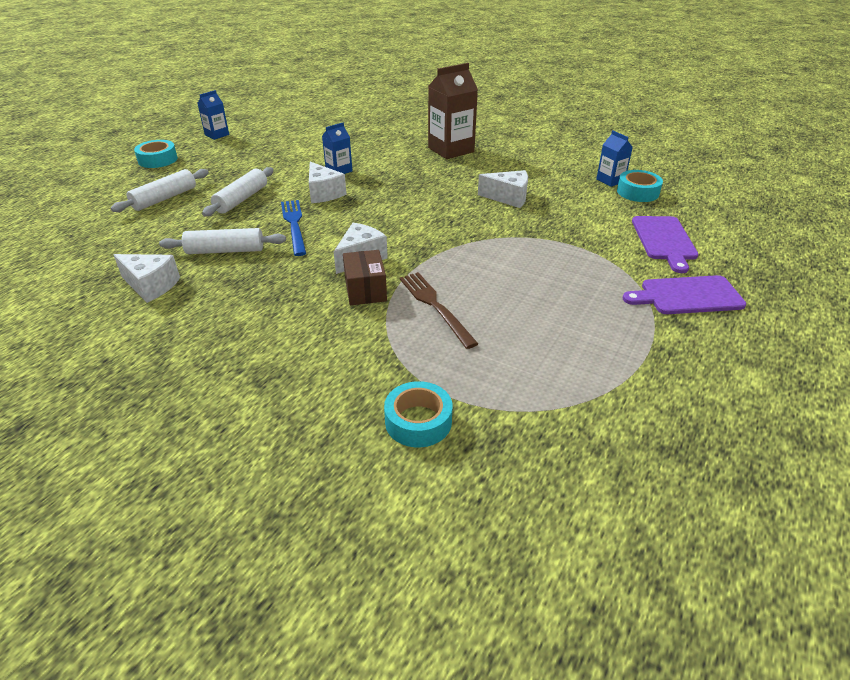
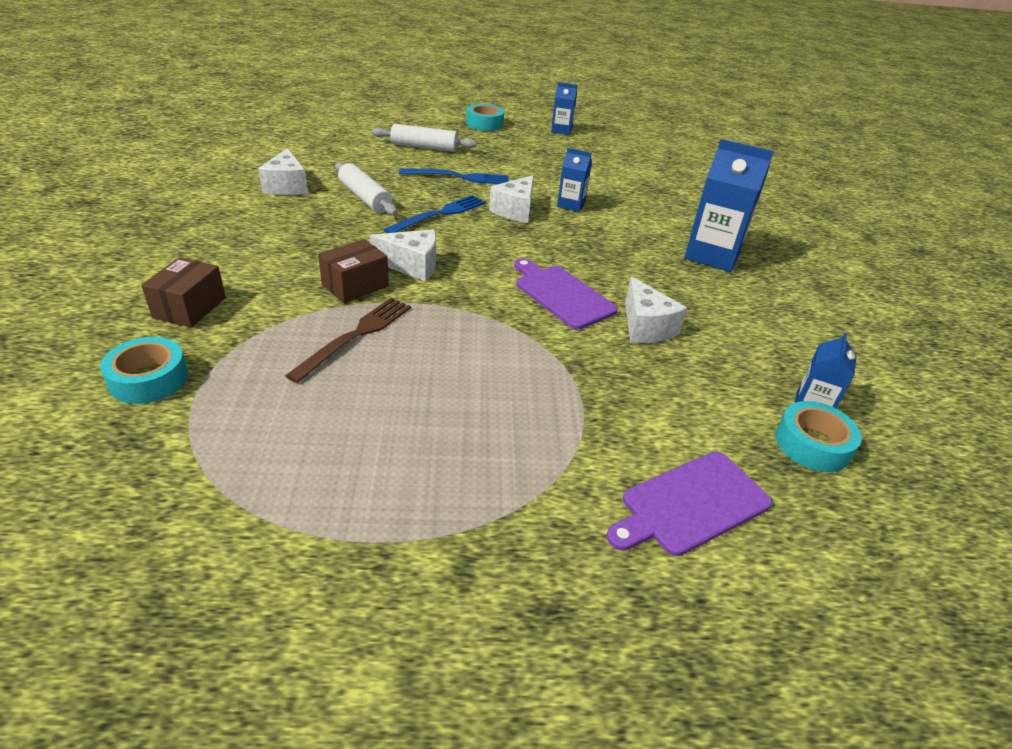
camera: 55 degrees right, 0 degrees up
(241, 199) = (458, 177): white rolling pin -> blue fork
(324, 382) = (190, 307): none -> brown box
(451, 150) = (712, 255): brown carton -> blue carton
(687, 296) = (547, 562): purple cutting board -> purple cutting board (562, 295)

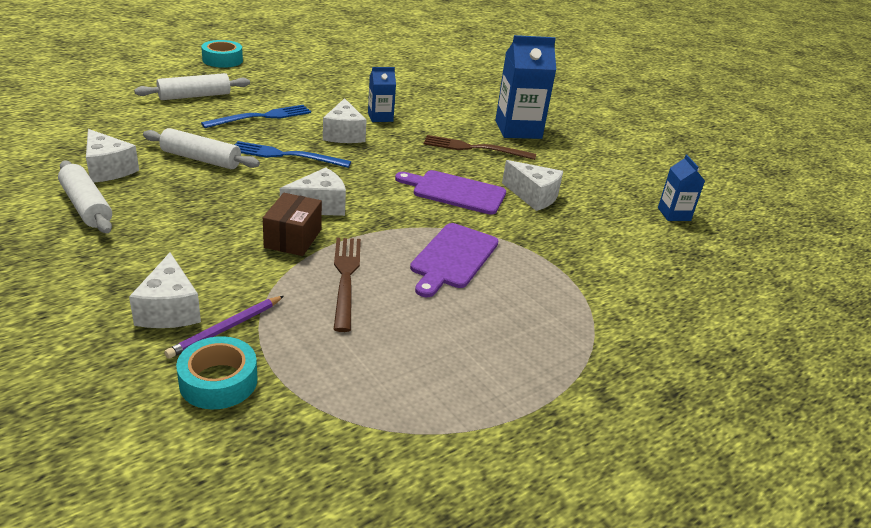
camera: 35 degrees left, 5 degrees down
(190, 307) = (169, 310): brown box -> white cheese
(209, 339) = (226, 329): none -> purple pencil
(237, 209) = (86, 206): none -> white rolling pin
(439, 214) = (286, 155): blue fork -> blue fork turned 90 degrees counterclockwise
(561, 130) = (297, 52): blue carton -> none
(637, 260) = (475, 148): none -> brown fork
(691, 504) = (676, 299): purple cutting board -> purple cutting board (453, 258)
(812, 444) = (696, 237): turquoise tape -> none

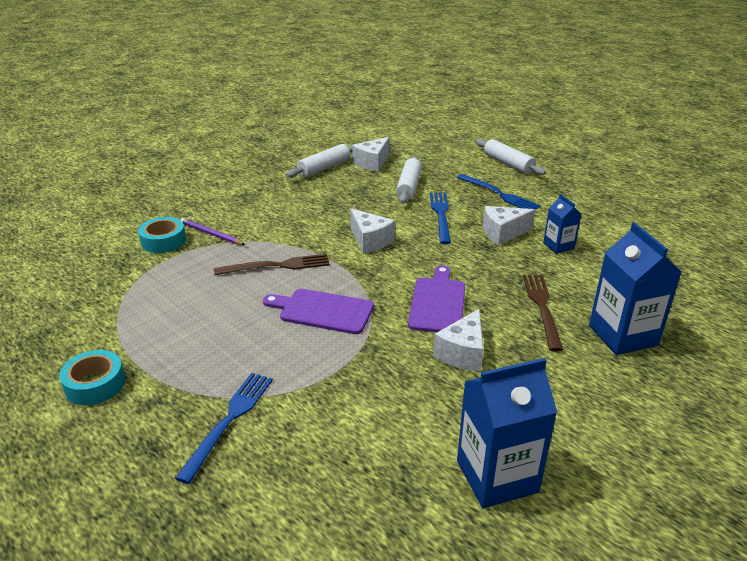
camera: 85 degrees right, 0 degrees up
(169, 310) = (226, 214): white cheese -> none
(222, 60) = (591, 159): turquoise tape -> turquoise tape (95, 384)
(293, 238) = (319, 238): brown box -> none
(629, 338) = (229, 421): none -> blue fork
(674, 214) = (497, 476): blue carton -> blue carton, size x1.83

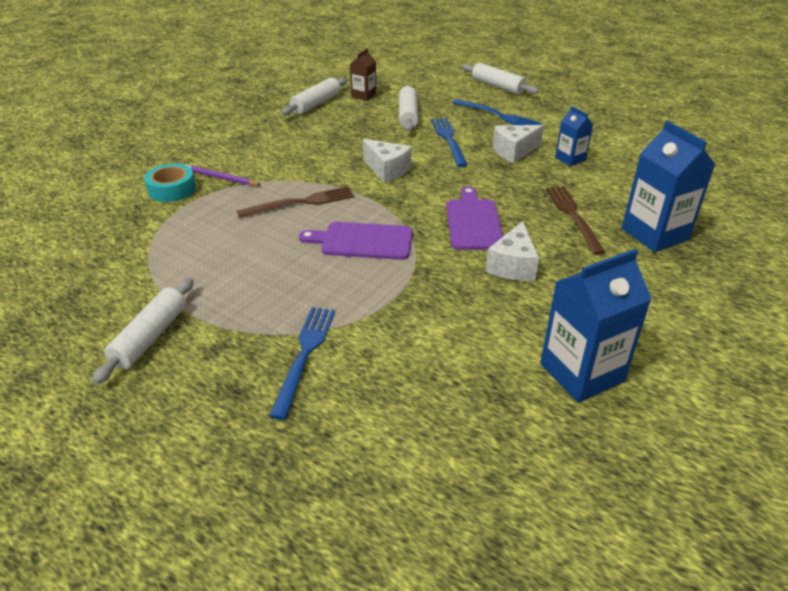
camera: 10 degrees left, 5 degrees up
(95, 384) = (150, 337): turquoise tape -> white rolling pin
(372, 163) = (363, 95): white cheese -> brown carton

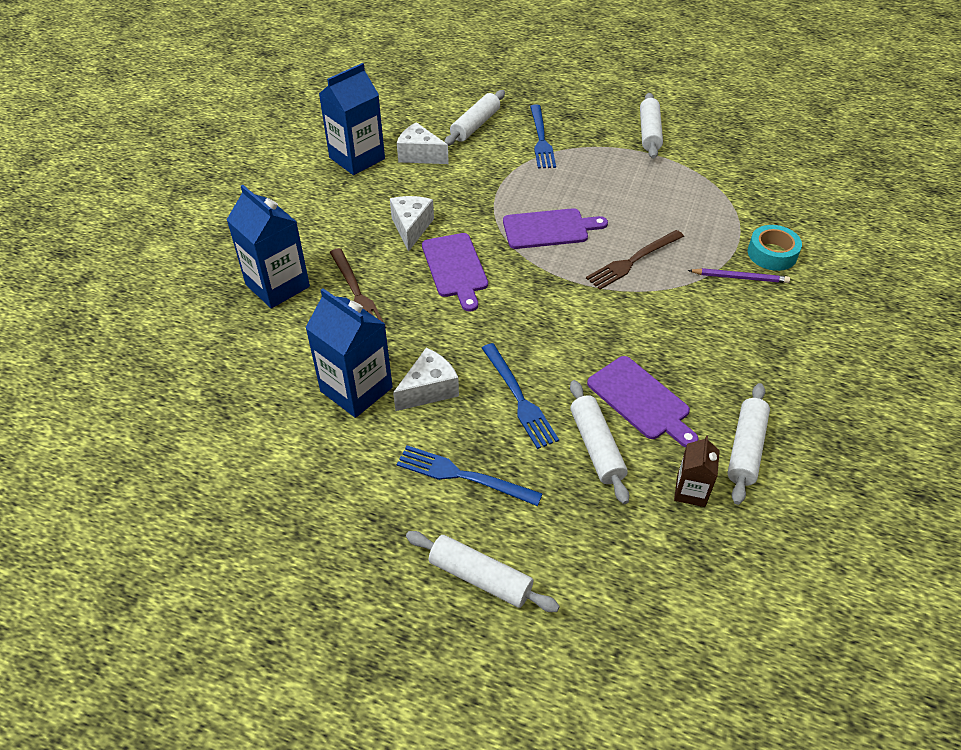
camera: 165 degrees right, 10 degrees up
(364, 128) = (641, 400): none -> purple cutting board
(387, 170) = (571, 324): white cheese -> white cheese (419, 155)
(389, 400) = (475, 125): none -> white rolling pin
(570, 159) = (356, 389): blue carton -> blue carton, size x1.83

